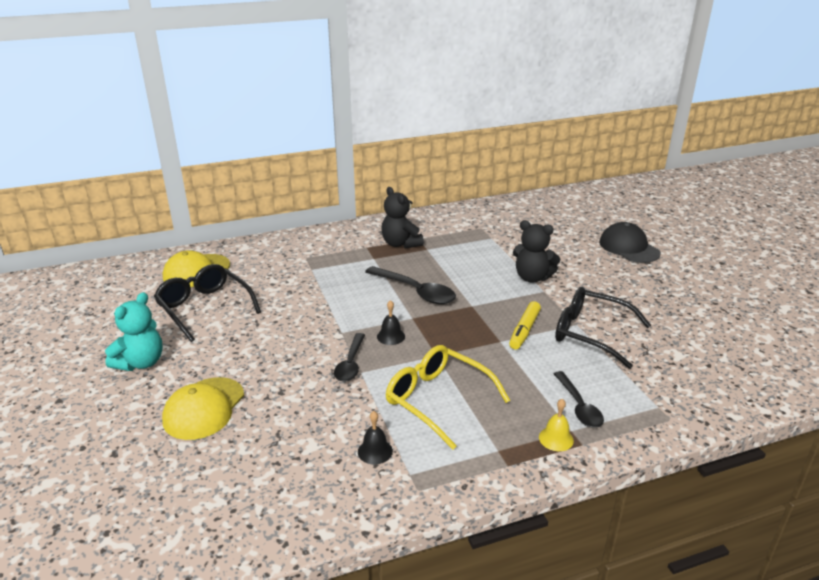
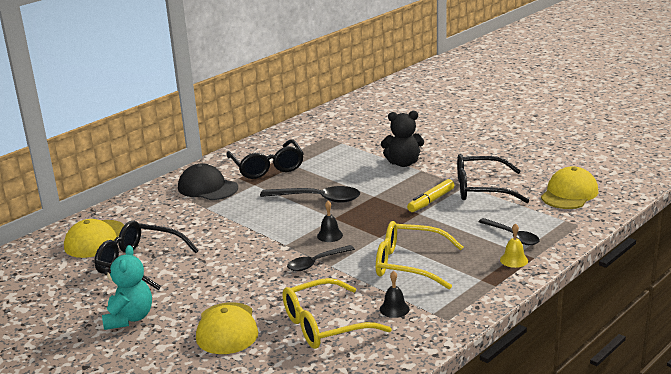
camera: 25 degrees left, 5 degrees down
(291, 442) = (325, 325): none -> yellow glasses
(350, 363) = (316, 262): black spoon -> black spoon turned 75 degrees clockwise
(400, 244) = (267, 167): black teddy bear -> black glasses
(524, 330) = (431, 201): yellow marker -> yellow marker turned 45 degrees clockwise
(629, 247) = (459, 122): black cap -> black cap (207, 188)
(690, 373) = (569, 193): none -> yellow cap

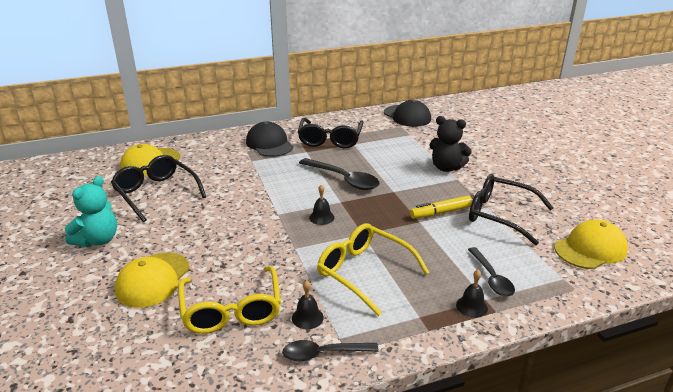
camera: 25 degrees right, 5 degrees up
(316, 262) = (285, 241): black spoon -> black spoon (324, 353)
(323, 126) = (407, 116): none -> black cap
(325, 325) = (231, 310): yellow glasses -> yellow glasses turned 105 degrees counterclockwise
(514, 260) = (471, 306): yellow bell -> black bell

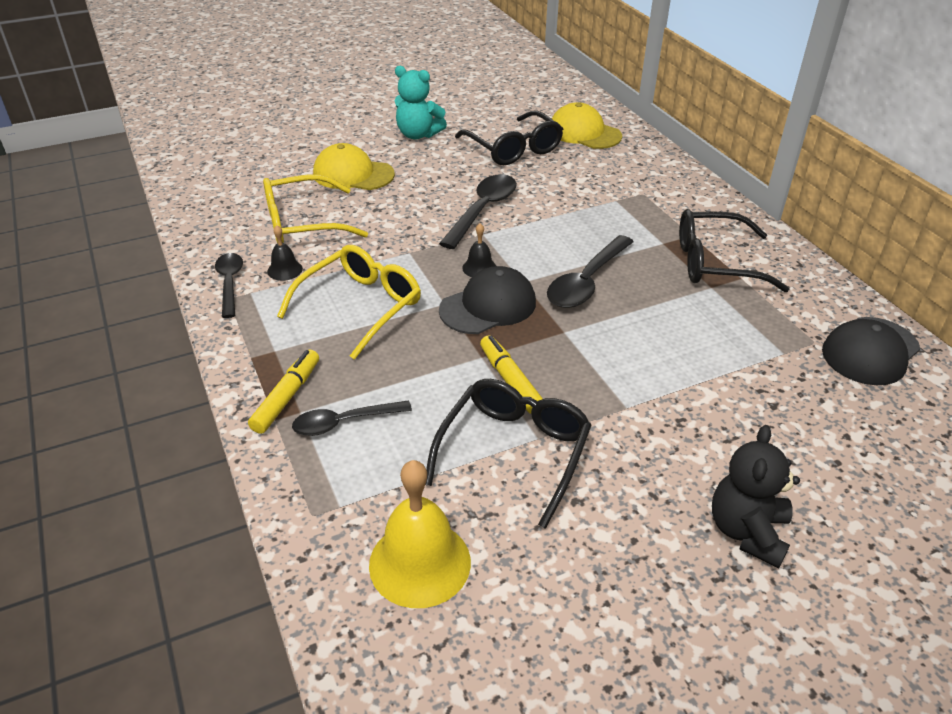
camera: 85 degrees right, 10 degrees up
(156, 193) = (513, 149): black glasses -> black glasses turned 105 degrees clockwise
(245, 212) = (482, 210): none -> black spoon
(269, 144) = (673, 209): black cap -> black cap (488, 306)
(446, 168) = (665, 396): black teddy bear -> black teddy bear (747, 531)
(471, 306) = (287, 397): black bell -> yellow marker
(590, 249) = (420, 563): yellow cap -> yellow bell

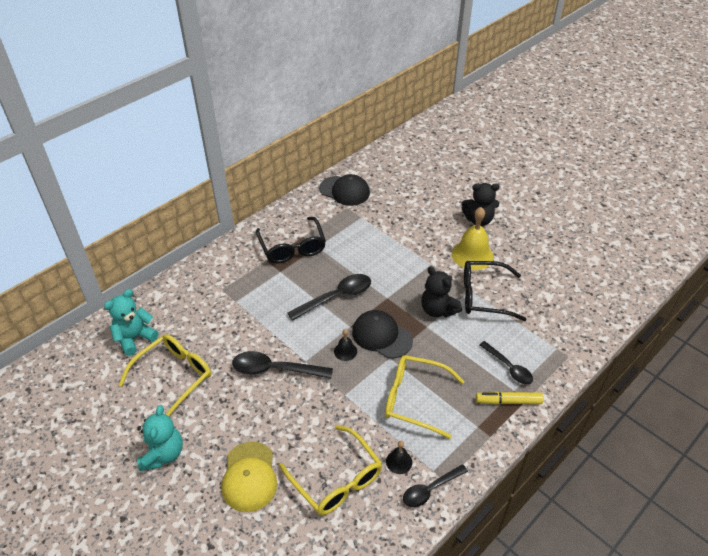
camera: 110 degrees left, 5 degrees up
(420, 563) = (562, 310): yellow bell -> yellow bell (472, 255)
(510, 380) = (438, 310): yellow marker -> black teddy bear
(513, 149) = (174, 377): black glasses -> yellow glasses
(584, 133) = (135, 338): yellow cap -> turquoise teddy bear
(587, 281) = (336, 297): black spoon -> black spoon turned 45 degrees counterclockwise

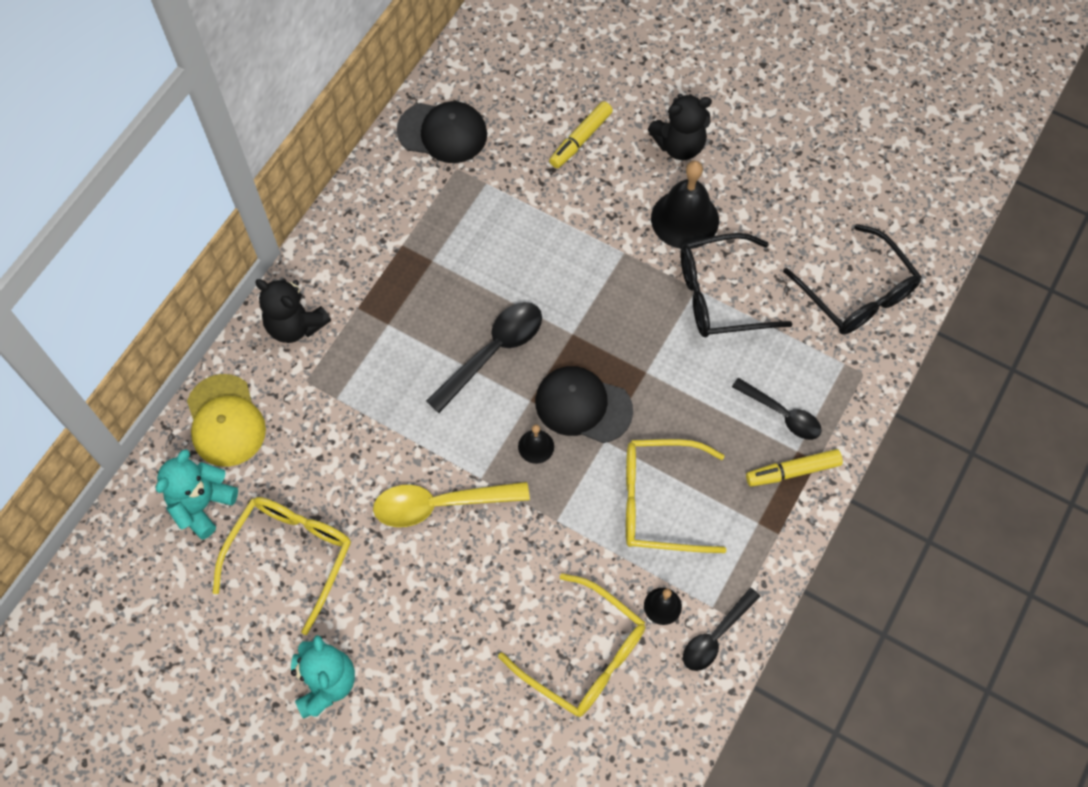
camera: 15 degrees left, 20 degrees up
(249, 476) = (461, 683): yellow cap -> yellow cap (225, 421)
(275, 369) = (441, 504): black spoon -> yellow spoon
(292, 247) = (392, 271): black glasses -> black glasses (857, 293)
(421, 207) = (580, 139): none -> yellow marker
(438, 310) = (656, 337): black teddy bear -> black teddy bear (295, 325)
(472, 255) = (685, 219): yellow bell -> black bell

